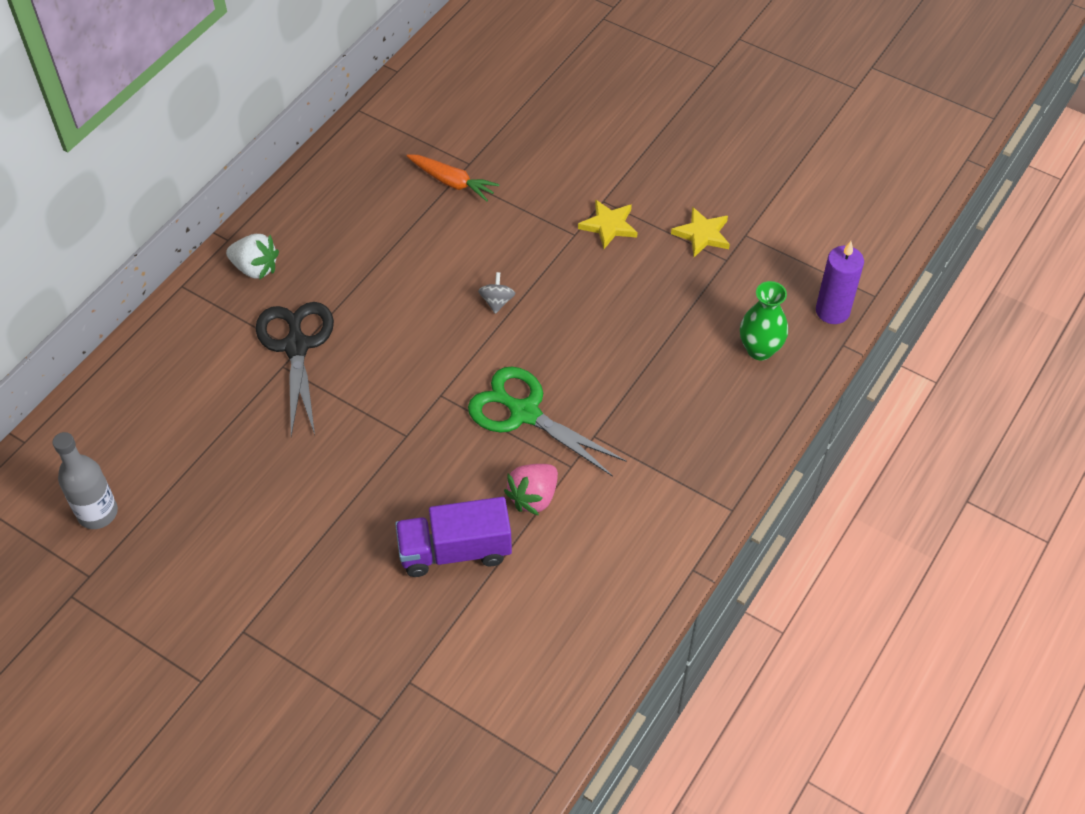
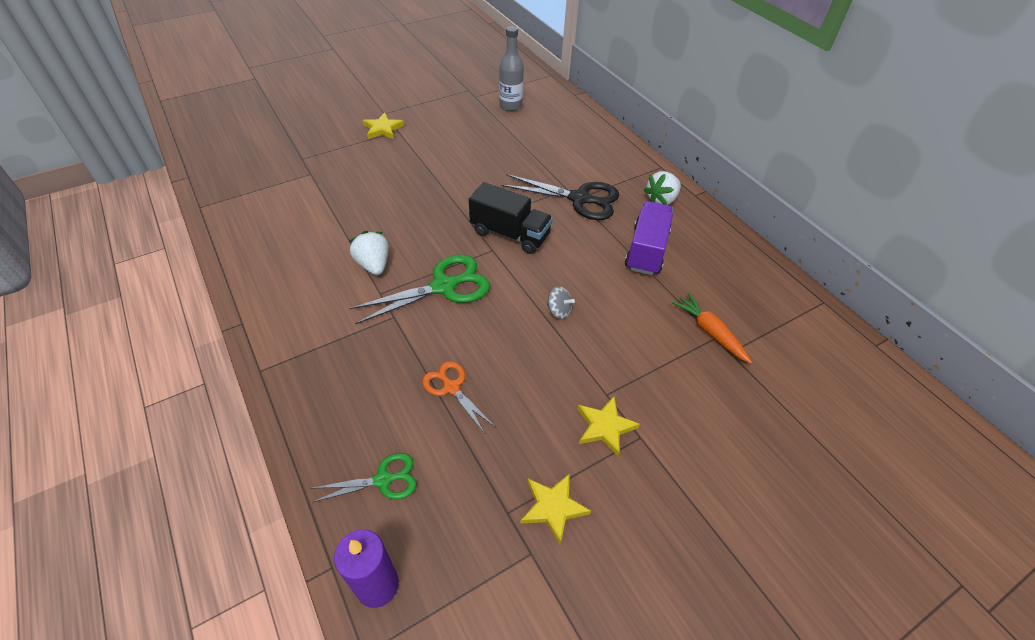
camera: 115 degrees right, 5 degrees down
(247, 655) = (383, 129): none -> yellow star
(403, 389) = (510, 234): none -> black truck
(452, 182) = (709, 332): orange carrot -> orange carrot turned 90 degrees clockwise
(455, 551) = (370, 216): purple truck -> purple truck (646, 250)
(533, 497) = (373, 265): pink strawberry -> white strawberry
(643, 346) = (451, 388): none -> orange scissors
(759, 349) = (383, 480): green vase -> green scissors

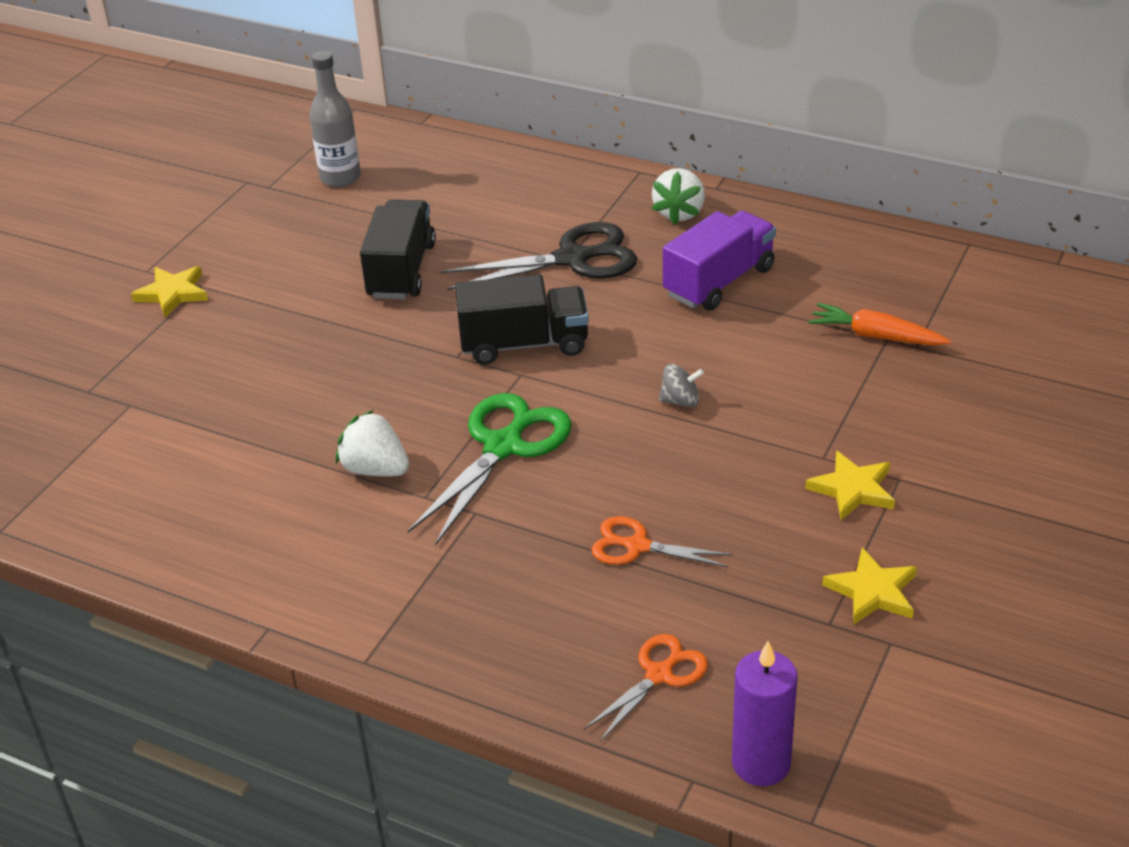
camera: 30 degrees left, 10 degrees down
(383, 480) = (659, 675): green scissors -> orange scissors
(491, 165) = (401, 271): none -> black truck
(646, 250) = (719, 282): purple truck -> purple truck turned 60 degrees clockwise

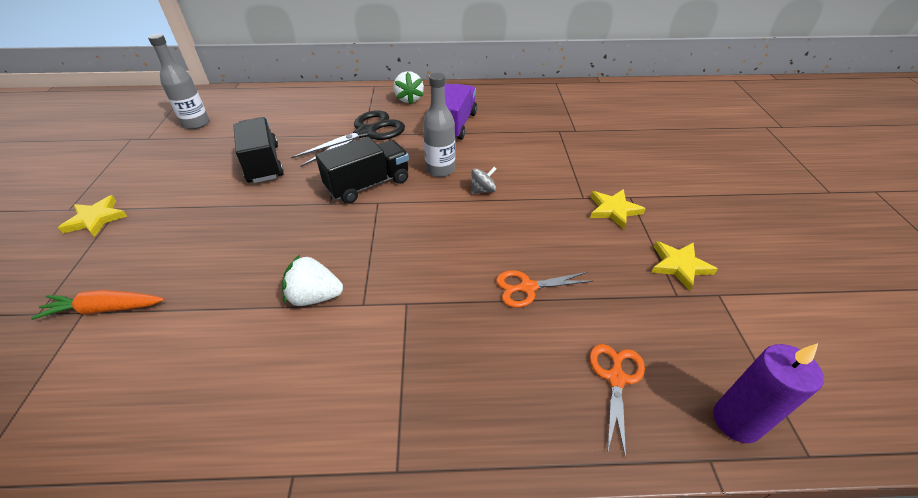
camera: 30 degrees left, 5 degrees up
(503, 447) = (396, 251): green scissors -> none
(642, 351) = (440, 169): none -> grey bottle
(875, 336) = (553, 131): orange carrot -> orange carrot (105, 309)

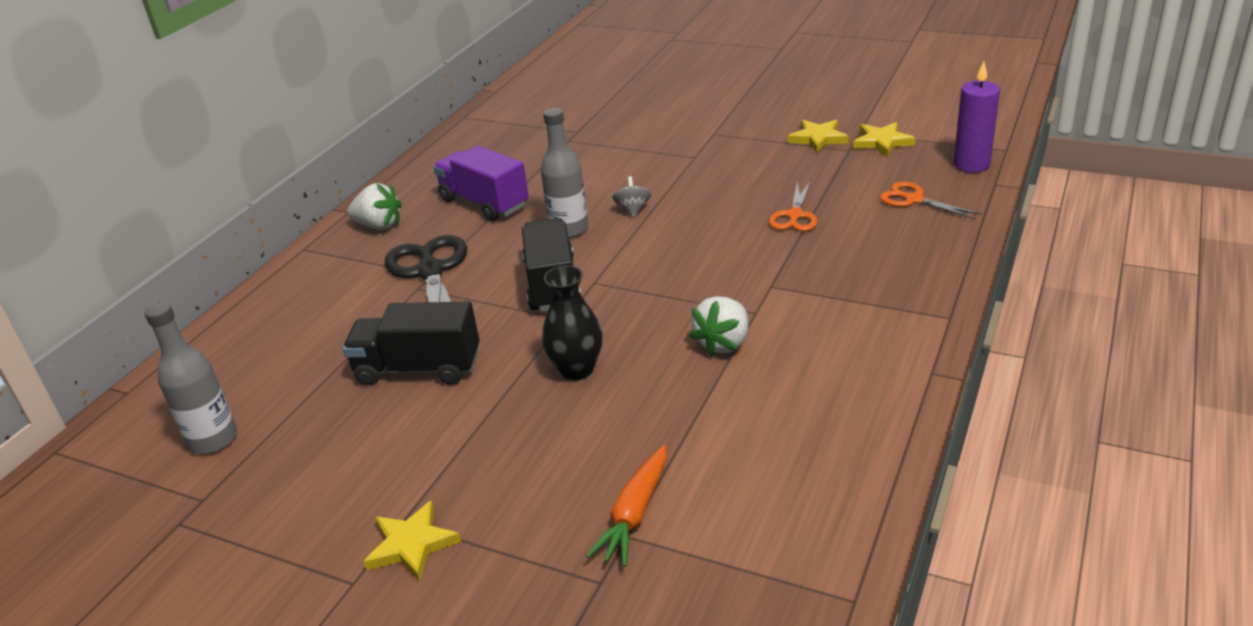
camera: 60 degrees left, 10 degrees down
(269, 228) = (577, 370): none -> black vase
(613, 210) = (725, 147): yellow star -> yellow star (882, 142)

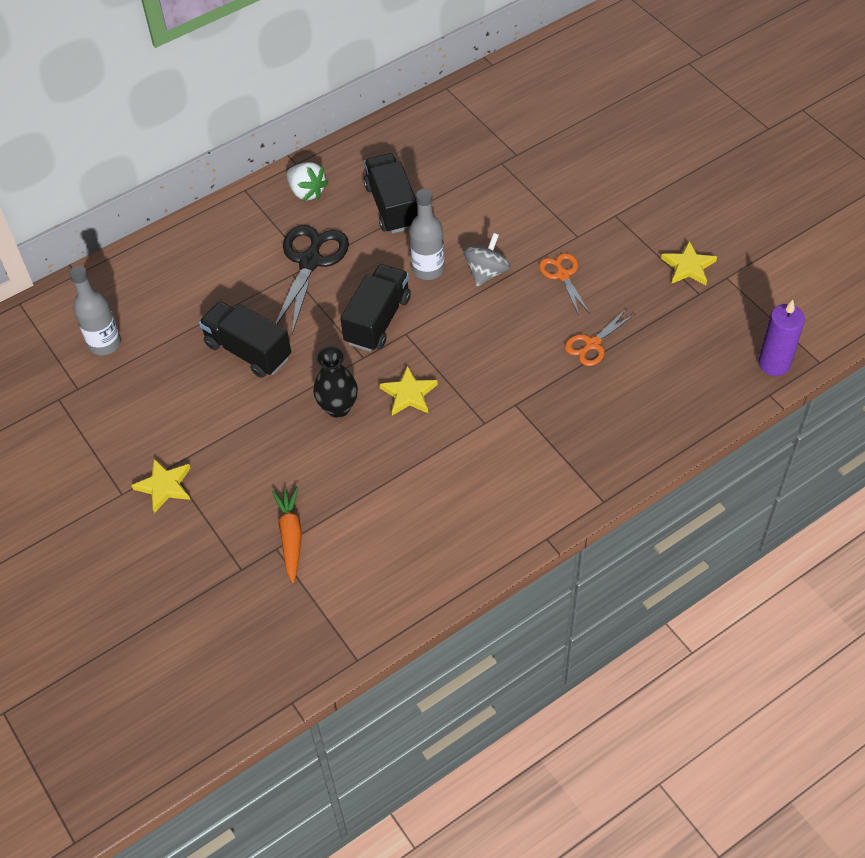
camera: 30 degrees right, 20 degrees up
(484, 203) = (391, 206): purple truck -> black truck
(633, 210) = (486, 272): grey spinning top -> grey spinning top, size x1.52
(635, 514) = (290, 536): orange carrot -> orange carrot turned 120 degrees clockwise
(723, 343) = (442, 438): white strawberry -> none
(882, 142) = (733, 299): yellow star -> yellow star (409, 394)
(914, 200) = (692, 377): orange scissors -> orange scissors (563, 275)

